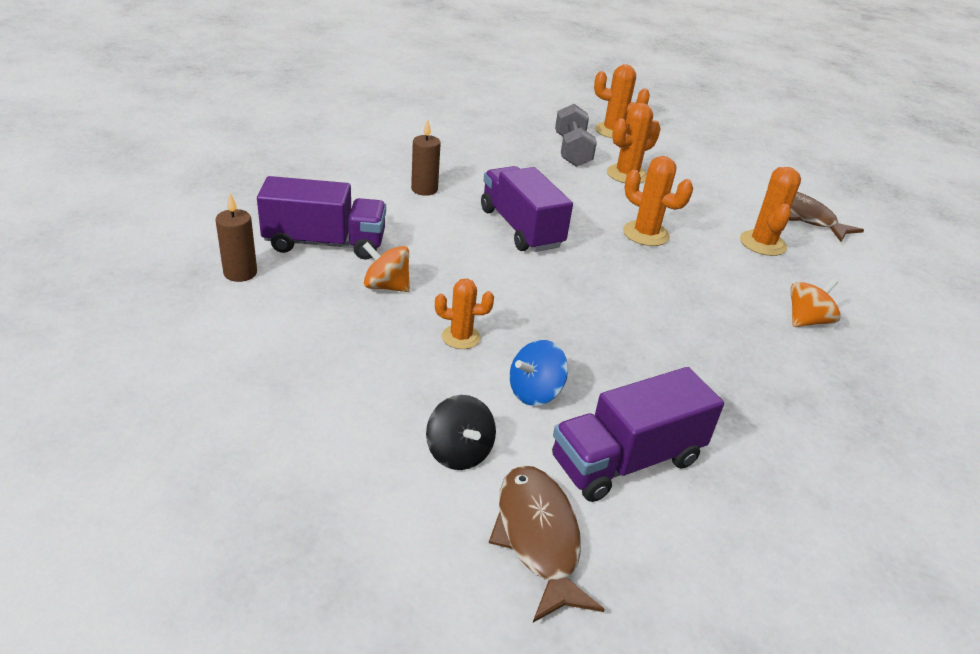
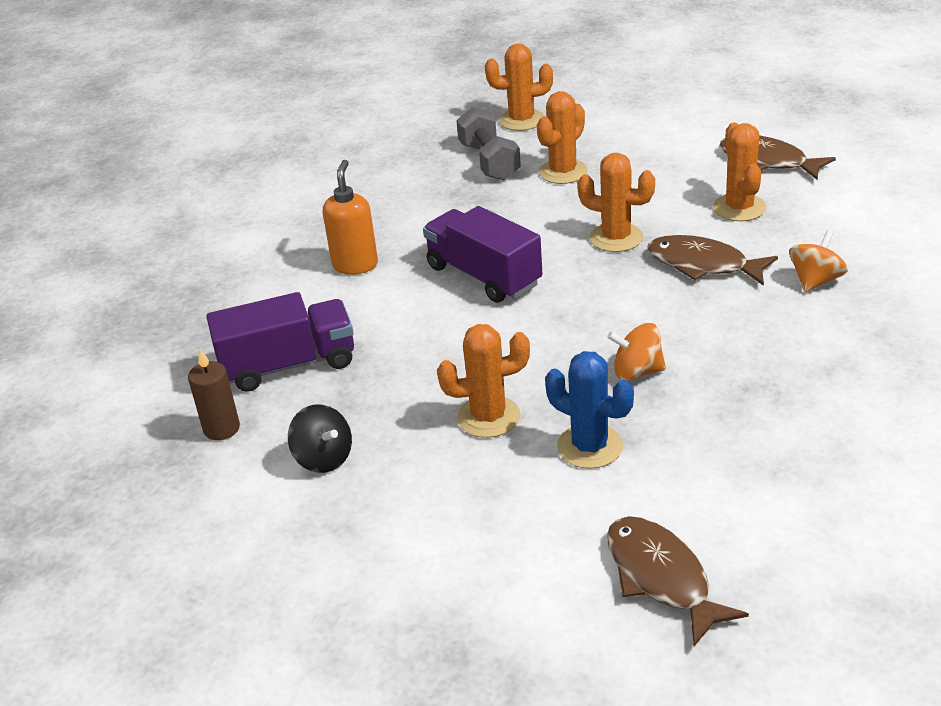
camera: 10 degrees left, 0 degrees up
(386, 286) = (382, 390): orange spinning top -> orange spinning top (637, 372)
(424, 189) = (355, 265): brown candle -> orange soap dispenser
(459, 452) = (550, 529): black spinning top -> black spinning top (323, 458)
(461, 337) = (488, 417): orange cactus -> orange cactus, size x1.51
(535, 392) = (590, 446): blue spinning top -> blue cactus
(626, 460) = (706, 481): purple truck -> none
(710, 276) = (703, 264): none -> brown fish

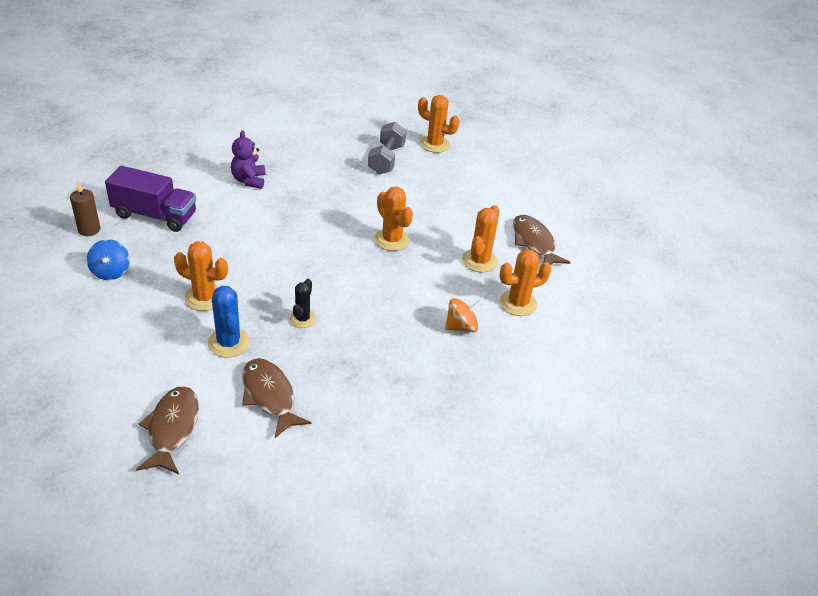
camera: 25 degrees right, 5 degrees up
(323, 458) = (110, 271): black spinning top -> blue spinning top
(355, 265) = (249, 180): orange soap dispenser -> purple teddy bear
(483, 276) = (299, 222): purple truck -> none
(563, 172) = (415, 186): orange cactus -> orange cactus (518, 303)
(637, 372) = (302, 319): orange spinning top -> black cactus
(703, 264) = (415, 281): brown fish -> brown fish (270, 396)

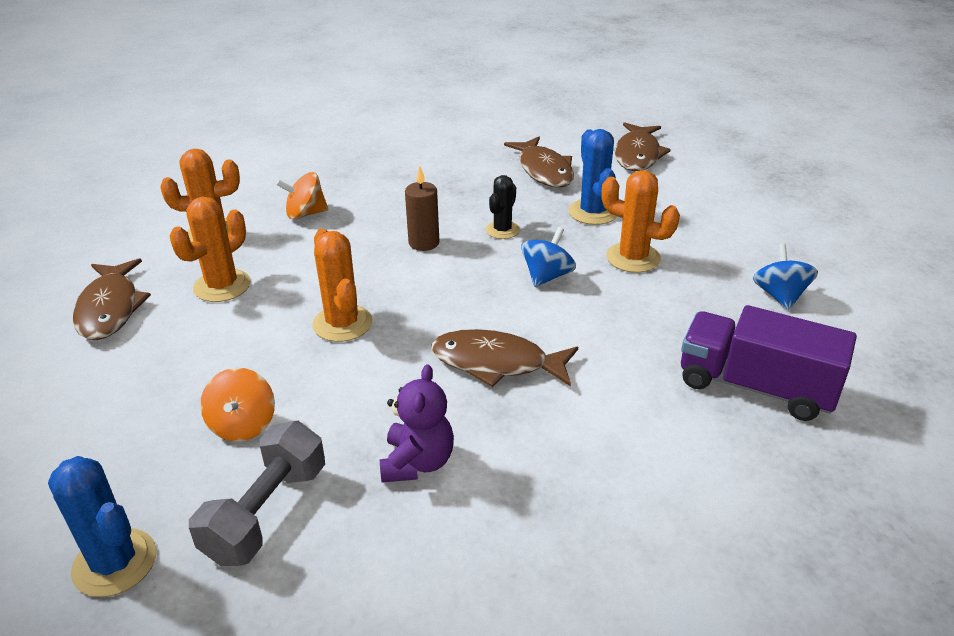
camera: 165 degrees left, 5 degrees down
(89, 229) = (856, 363): brown candle -> brown candle (424, 243)
(249, 180) = (590, 461): purple teddy bear -> purple teddy bear (417, 462)
(268, 279) = (547, 276): none -> blue spinning top
(297, 221) = (496, 363): none -> brown fish
(416, 188) = (243, 425): none -> orange spinning top
(434, 144) = (115, 563): orange cactus -> blue cactus

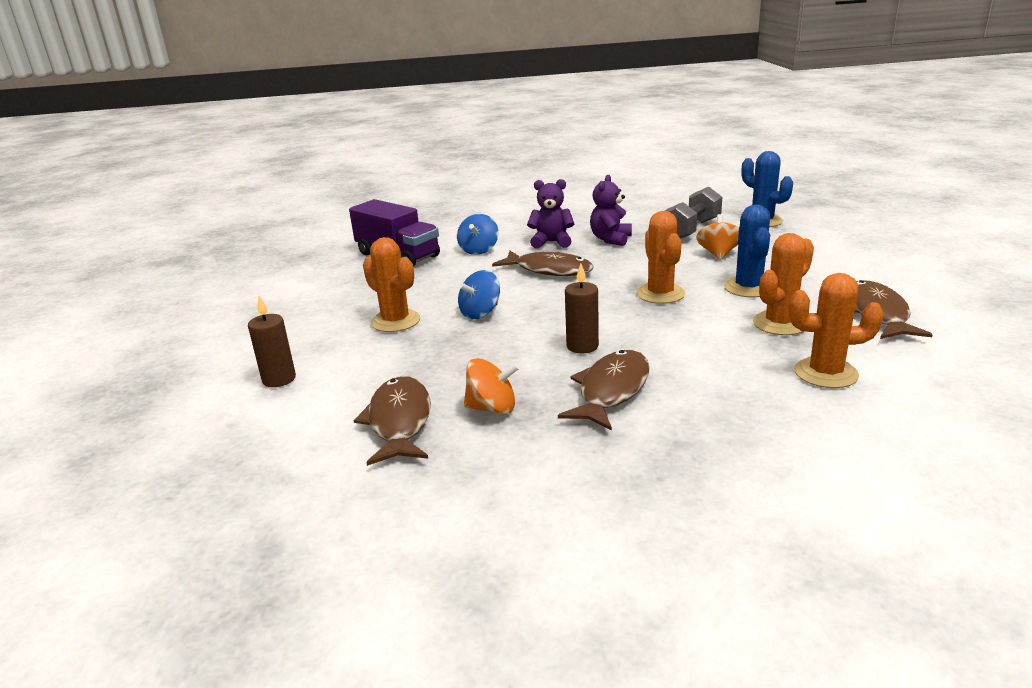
camera: 165 degrees left, 10 degrees down
(305, 214) = (719, 387): orange spinning top -> orange spinning top (492, 408)
(502, 230) = (497, 352): black cactus -> none
(520, 445) = (551, 242): none -> purple teddy bear
(593, 212) = (390, 363): blue cactus -> blue cactus (748, 288)
(637, 155) = (257, 434): brown fish -> brown fish (611, 391)
(675, 191) = (279, 379): none -> brown candle
(779, 296) = (317, 291): blue spinning top -> blue spinning top (479, 250)

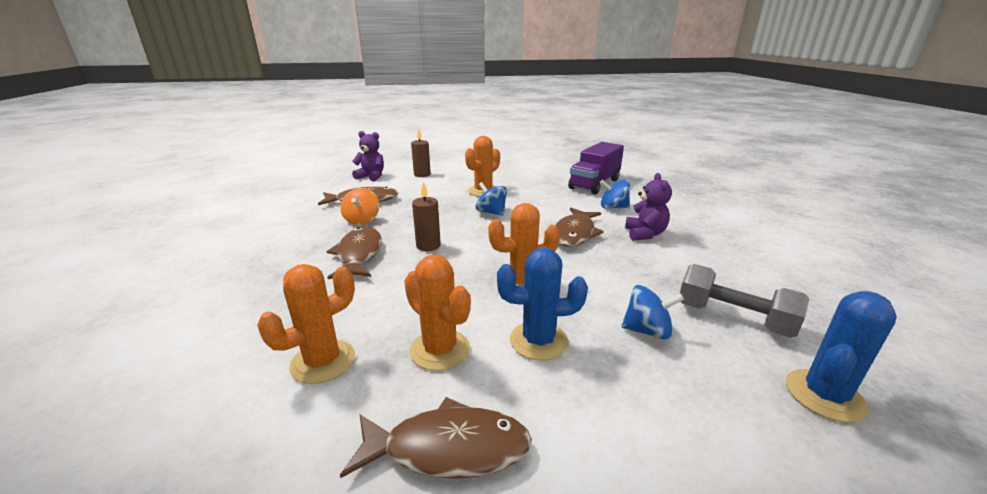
camera: 85 degrees right, 0 degrees up
(610, 239) = (667, 263): purple teddy bear -> purple teddy bear (371, 177)
(611, 391) = (359, 254): brown fish -> brown fish turned 120 degrees counterclockwise
(718, 254) = (647, 331): orange spinning top -> blue spinning top
(826, 373) = (323, 361): orange cactus -> orange cactus turned 45 degrees clockwise

